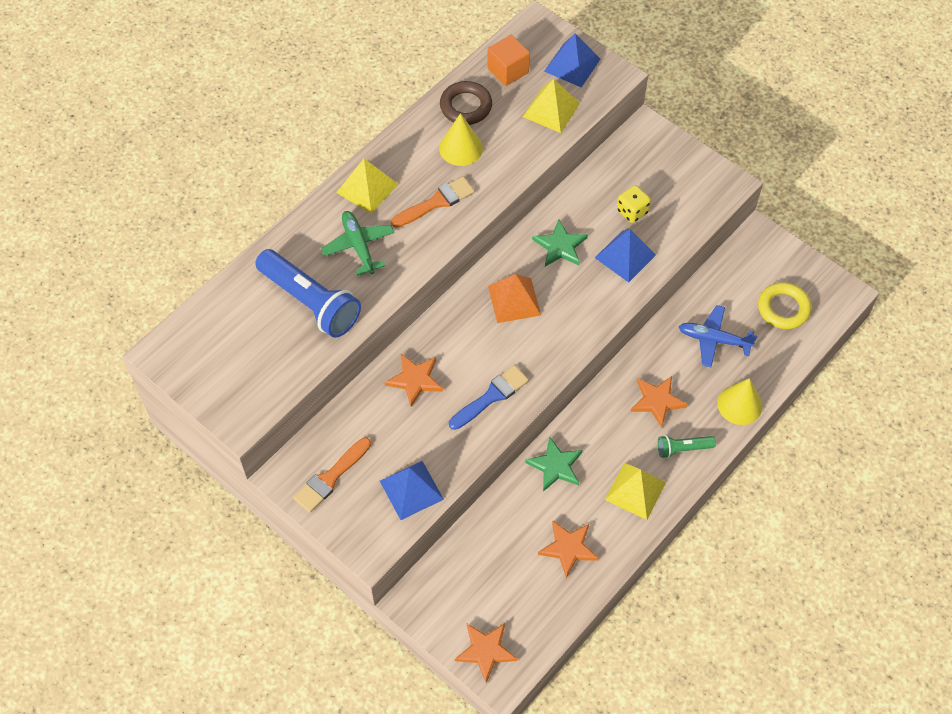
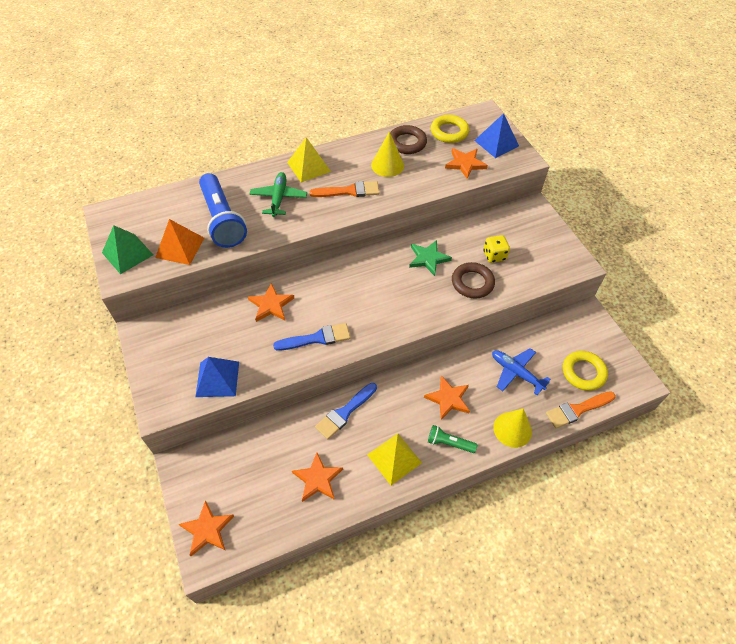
camera: 25 degrees right, 5 degrees down
(227, 392) = (127, 253): none -> green pyramid
(330, 478) = (169, 345): orange brush -> orange brush (577, 410)
(508, 70) = (449, 132): orange cube -> yellow ring
(514, 300) = (374, 280): orange pyramid -> orange pyramid (180, 247)
(551, 109) = (465, 164): yellow pyramid -> orange star
(555, 466) = (345, 412): green star -> blue brush
(625, 256) = (472, 283): blue pyramid -> brown ring

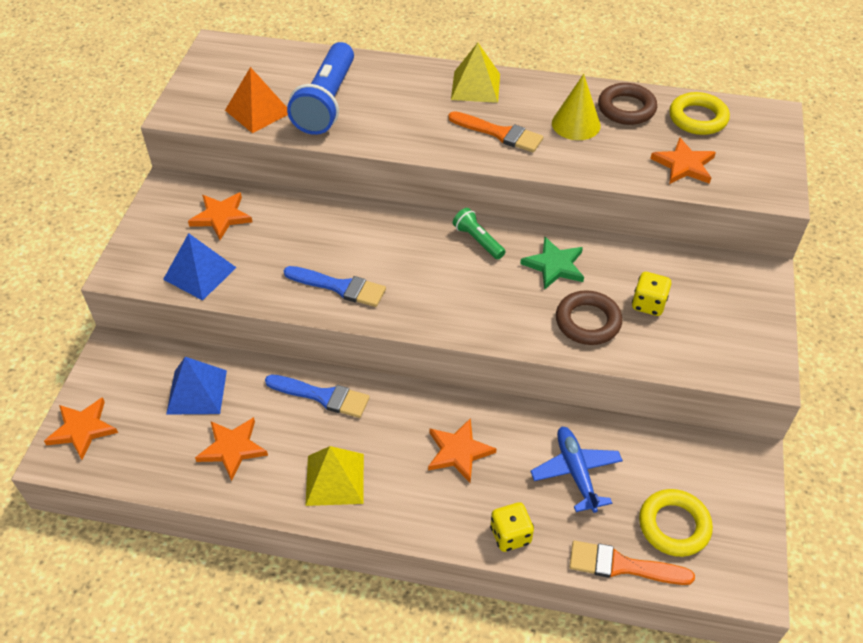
camera: 35 degrees right, 5 degrees down
(127, 253) = (202, 94): green pyramid -> none
(271, 305) = (321, 226): orange star -> orange star (221, 217)
(278, 198) = (409, 106): green plane -> none
(345, 412) = (322, 396): blue brush -> blue brush turned 150 degrees counterclockwise
(449, 443) = (415, 502): green flashlight -> green flashlight (478, 241)
(496, 143) = (754, 158): blue pyramid -> blue pyramid (197, 392)
(512, 429) = (510, 535): yellow cone -> yellow dice

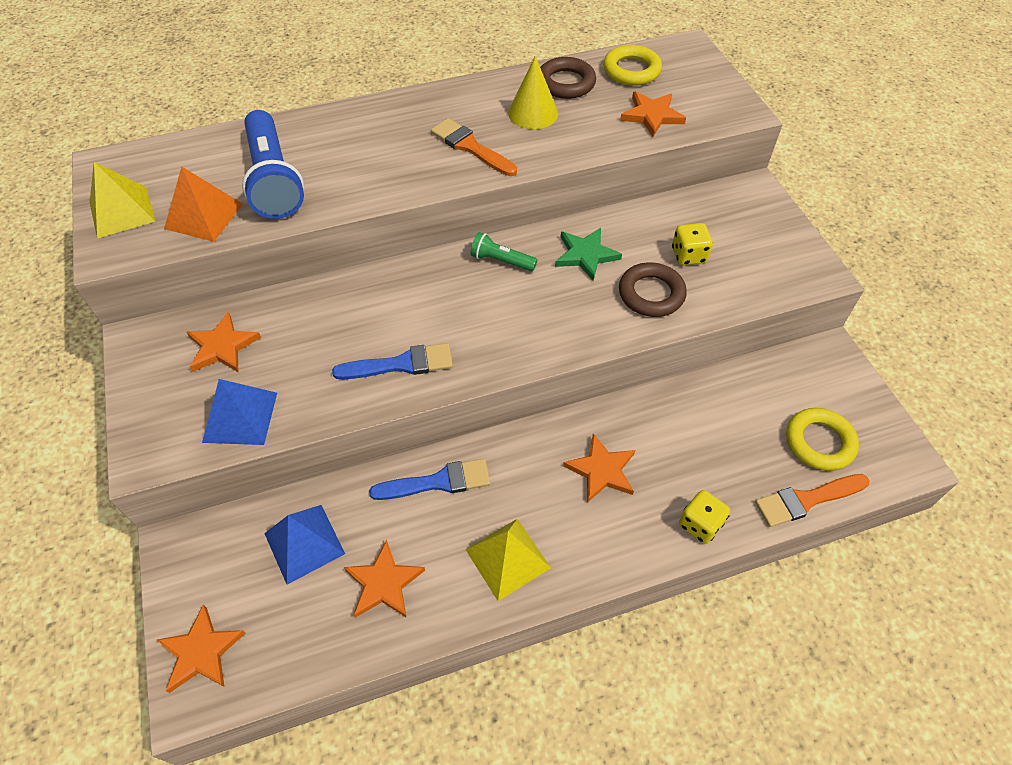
camera: 30 degrees left, 5 degrees up
(475, 86) = (414, 111): yellow pyramid -> yellow pyramid (122, 211)
(499, 133) = (470, 147): orange brush -> orange brush turned 135 degrees counterclockwise
(575, 472) = (711, 436): blue plane -> none

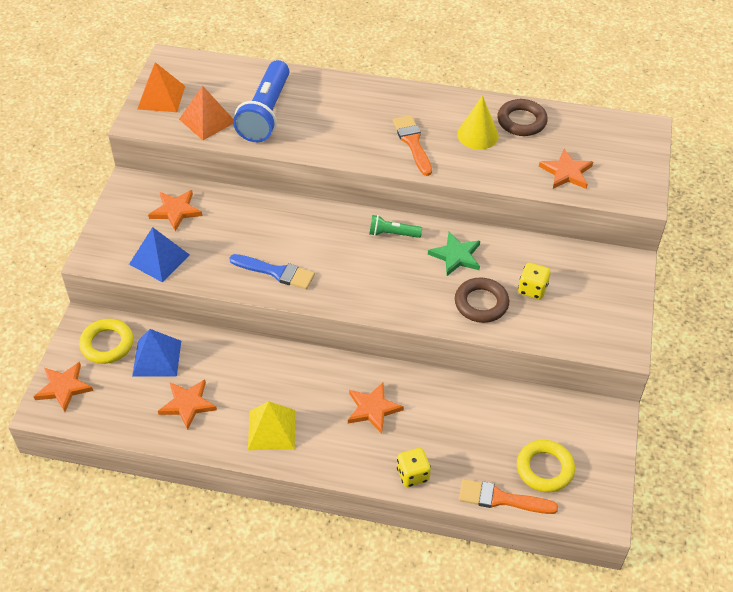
camera: 30 degrees right, 5 degrees down
(122, 211) = (161, 97): yellow pyramid -> orange pyramid
(438, 482) = (261, 363): blue brush -> none
(501, 261) = (393, 234): green flashlight -> green flashlight turned 45 degrees counterclockwise
(631, 70) = (581, 131): yellow ring -> yellow ring (107, 344)

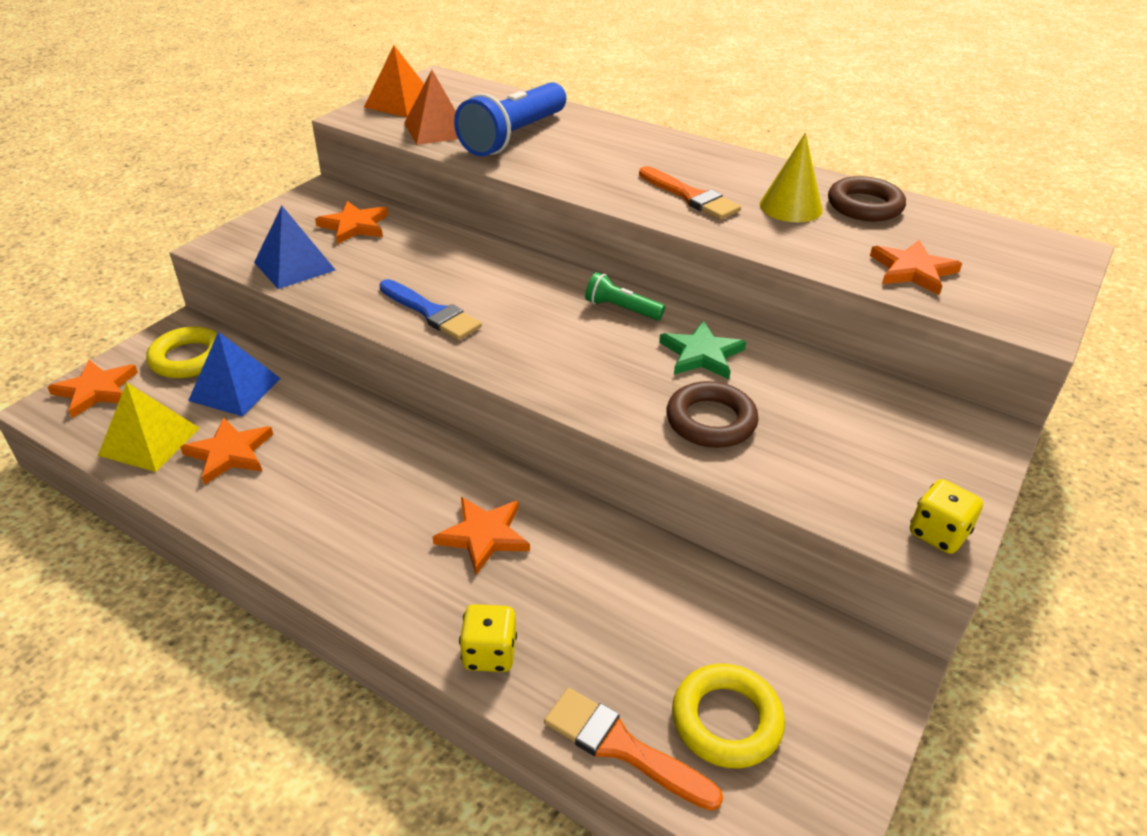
camera: 20 degrees right, 10 degrees down
(271, 429) = (318, 519): yellow pyramid -> yellow pyramid (150, 441)
(412, 142) = (691, 197): orange brush -> orange brush turned 135 degrees clockwise
(532, 289) = (804, 423): yellow dice -> yellow dice (938, 533)

